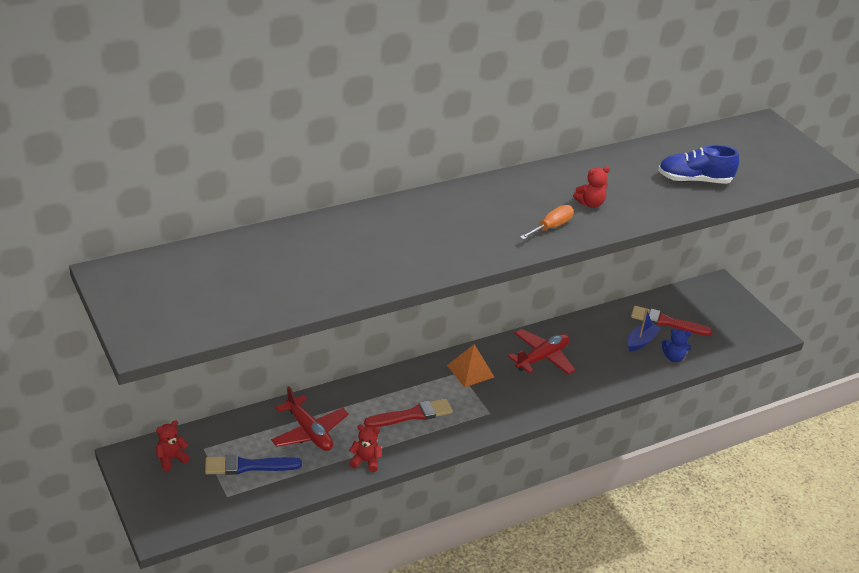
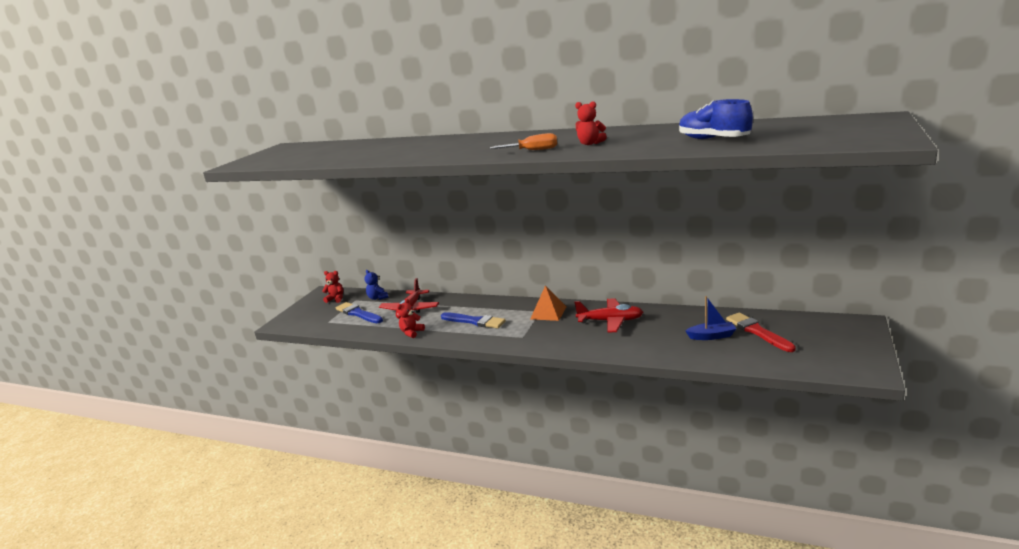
camera: 55 degrees right, 15 degrees down
(365, 461) = (411, 332): red teddy bear -> red teddy bear turned 120 degrees counterclockwise
(412, 415) = (474, 321): red brush -> blue brush
(673, 357) = (726, 354): blue teddy bear -> blue teddy bear (378, 298)

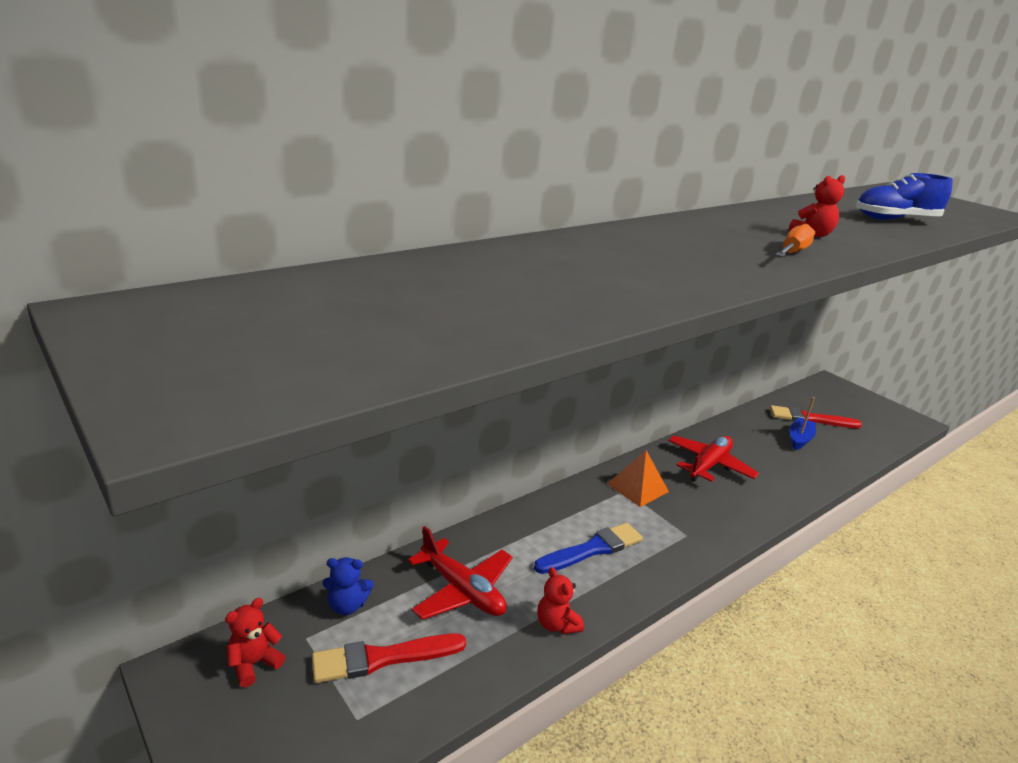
camera: 65 degrees left, 5 degrees up
(358, 313) = (382, 658): blue brush -> red brush

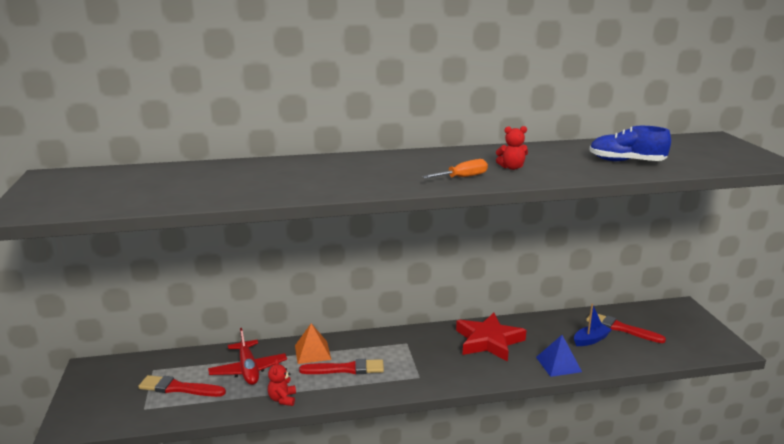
camera: 30 degrees right, 5 degrees down
(254, 664) = (121, 373): red teddy bear -> none
(347, 605) = (184, 361): blue teddy bear -> none
(592, 549) = (346, 369): blue brush -> red brush
(637, 487) = (417, 343): orange pyramid -> orange pyramid (312, 352)
(709, 465) = (489, 341): red plane -> red star
(802, 477) = (558, 364): none -> blue pyramid

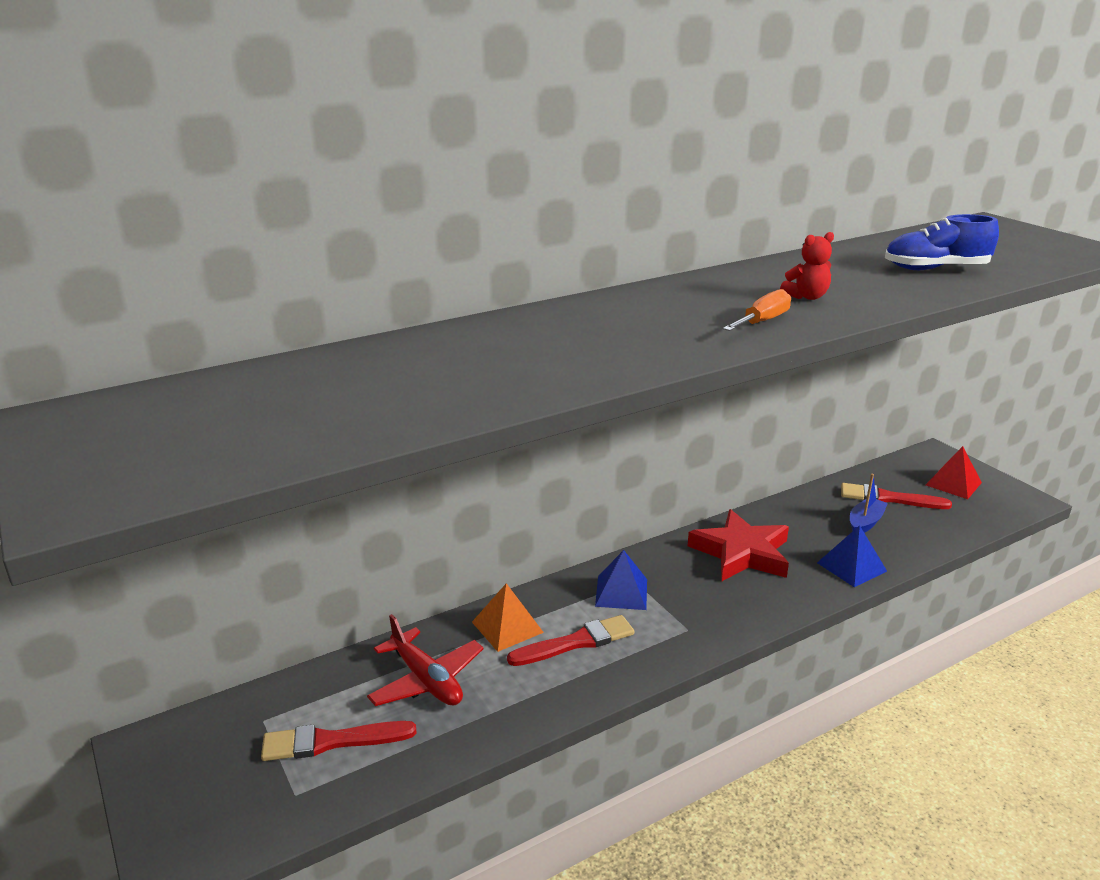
camera: 20 degrees left, 5 degrees up
(282, 399) = (515, 716): red teddy bear -> none
(394, 348) = (621, 592): none -> blue pyramid
(679, 328) = (953, 483): none -> red pyramid

